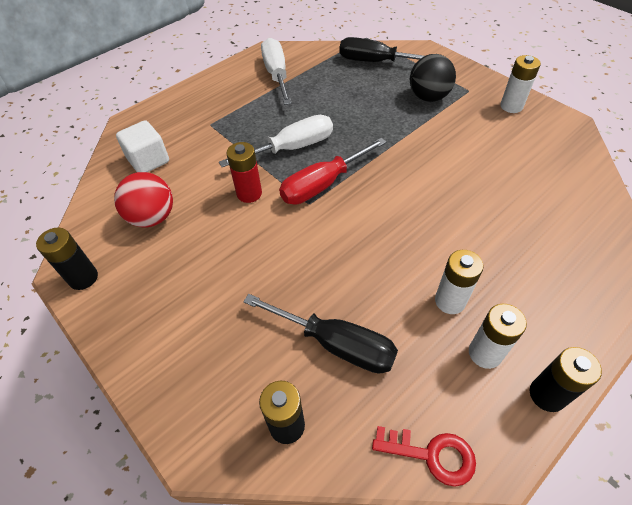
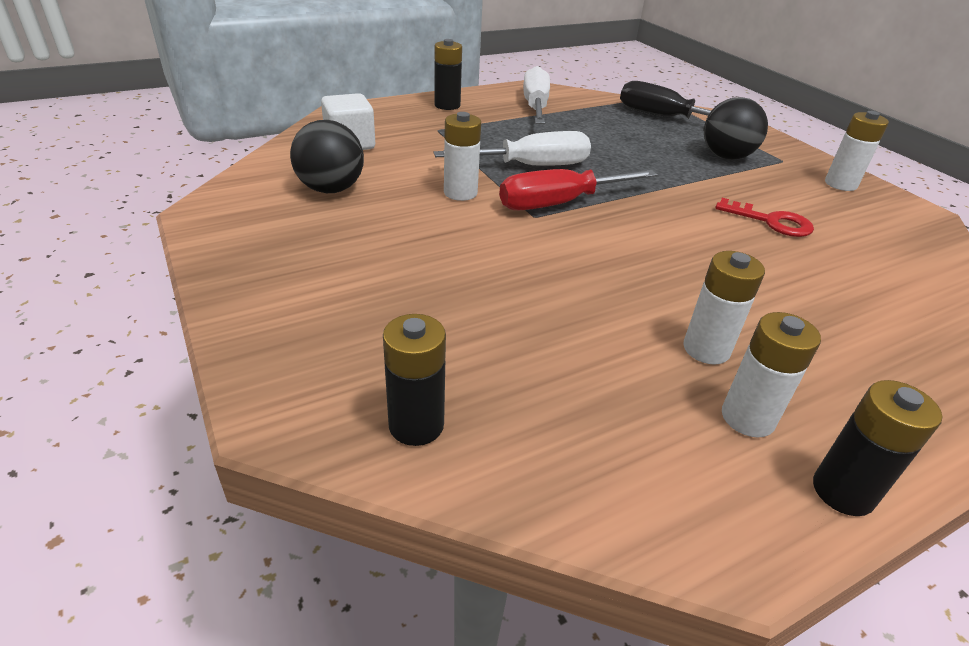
camera: 10 degrees right, 15 degrees down
(83, 278) = (219, 222): black battery -> black battery (447, 105)
(152, 217) = (331, 189): red ball -> black ball
(249, 193) = (460, 193): red battery -> white battery
(336, 344) = (521, 355): black screwdriver -> none
(432, 455) = (630, 517): red key -> red key (771, 222)

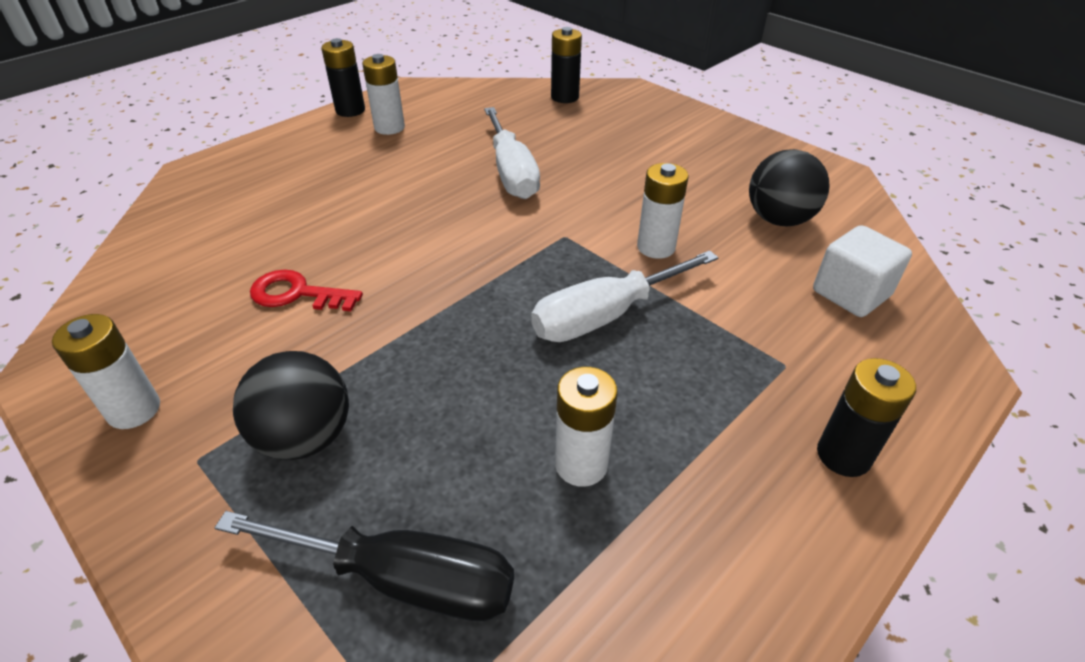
camera: 165 degrees right, 5 degrees up
(535, 106) = (690, 521): white screwdriver -> white screwdriver (511, 172)
(559, 203) = (546, 259): red screwdriver -> none
(706, 349) = (406, 155): white battery -> white battery (581, 464)

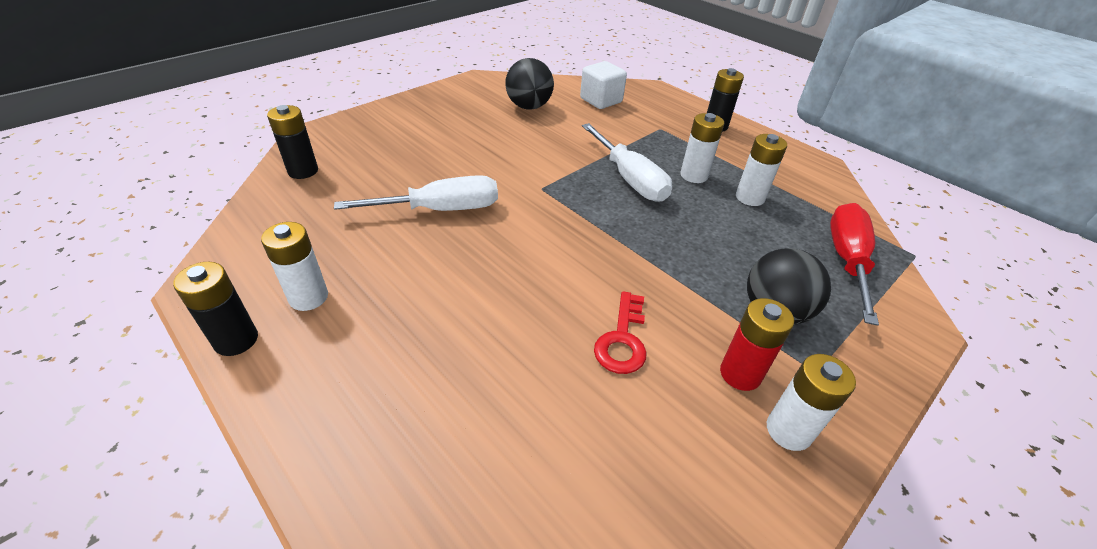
camera: 90 degrees left, 0 degrees up
(220, 382) = (740, 374): none -> red battery
(403, 579) = (846, 260): black screwdriver -> red screwdriver
(656, 247) = (557, 152): white battery -> white battery (693, 175)

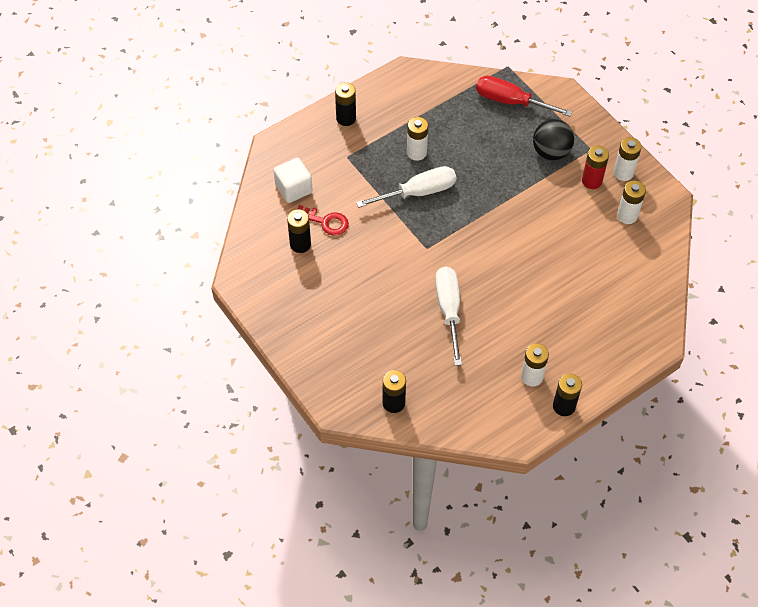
camera: 80 degrees left, 15 degrees up
(529, 106) = (300, 244): black ball -> black battery
(622, 340) = (569, 226): red key -> red key (326, 222)
(750, 198) = (445, 128): white battery -> white battery (627, 215)

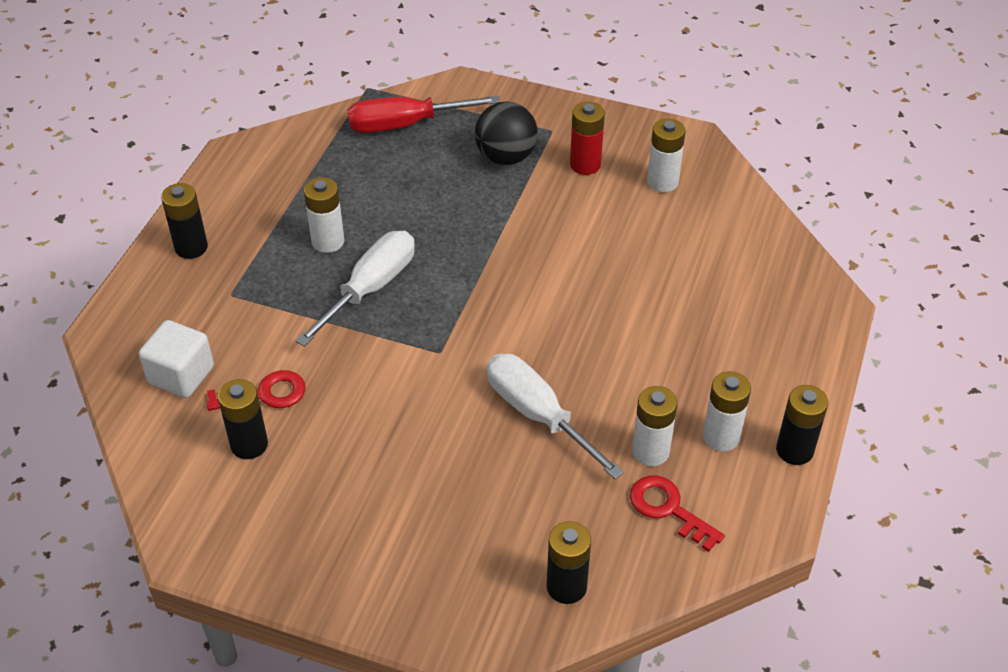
camera: 35 degrees left, 10 degrees down
(473, 396) = (668, 509): none -> red key
(623, 173) = (615, 137): white battery -> white battery (650, 451)

